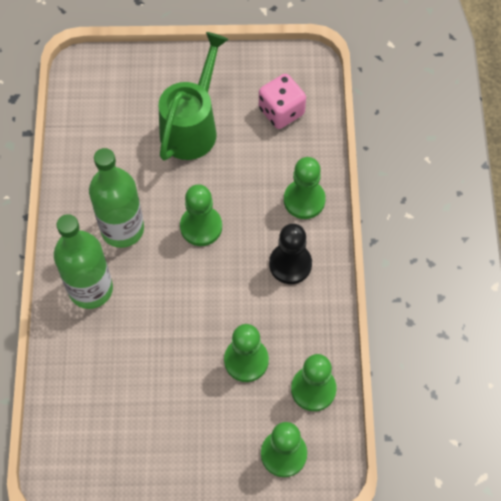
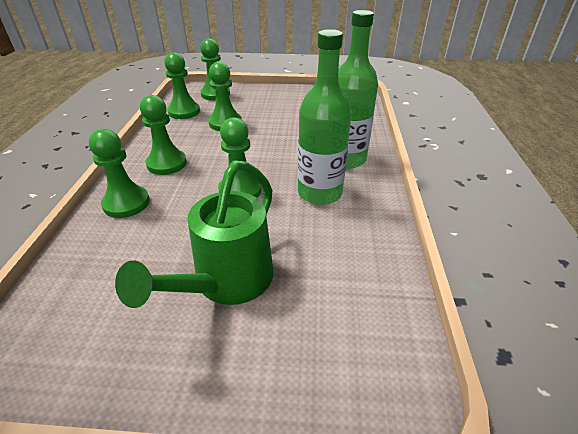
camera: 175 degrees left, 25 degrees down
(281, 111) = (96, 293): pink dice -> none
(290, 264) = (167, 164): black pawn -> green pawn

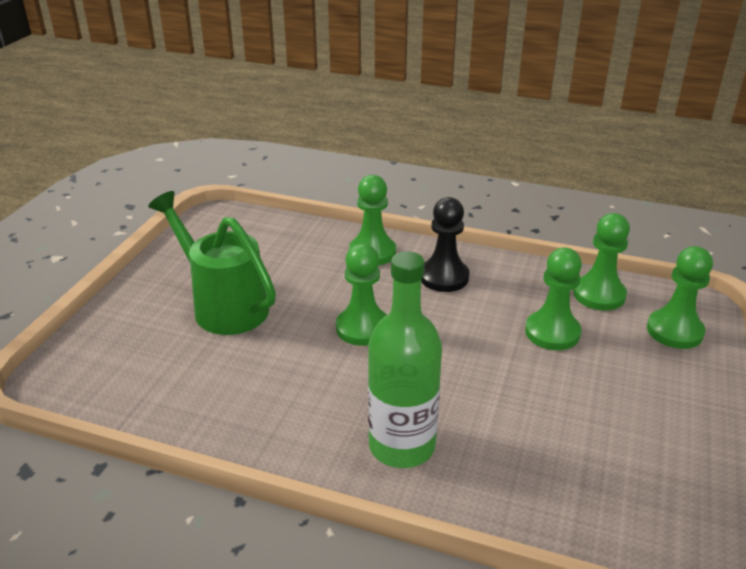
camera: 105 degrees right, 5 degrees down
(167, 164) = (444, 277): green pawn -> black pawn
(319, 193) = (326, 394): green bottle -> none

